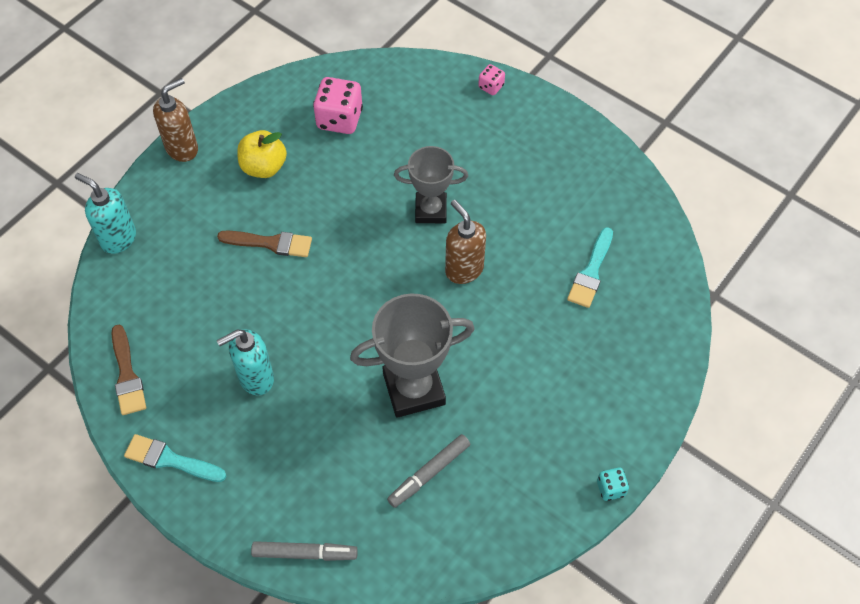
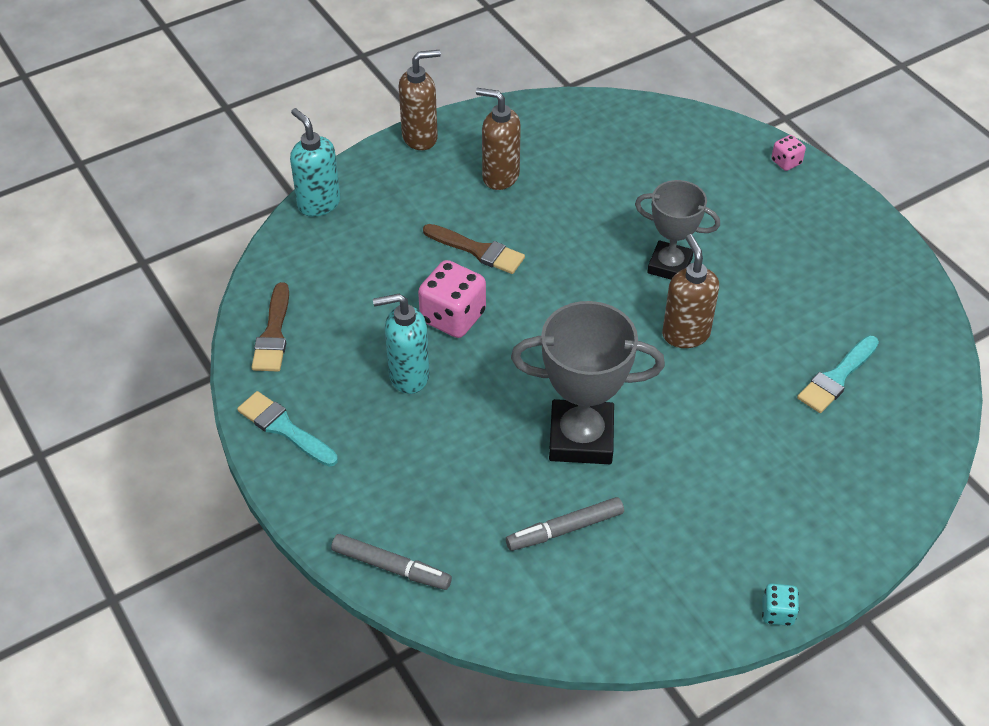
camera: 20 degrees right, 10 degrees down
(264, 167) = (500, 176): yellow apple -> brown soap dispenser
(339, 119) = (601, 152): pink dice -> pink dice (453, 317)

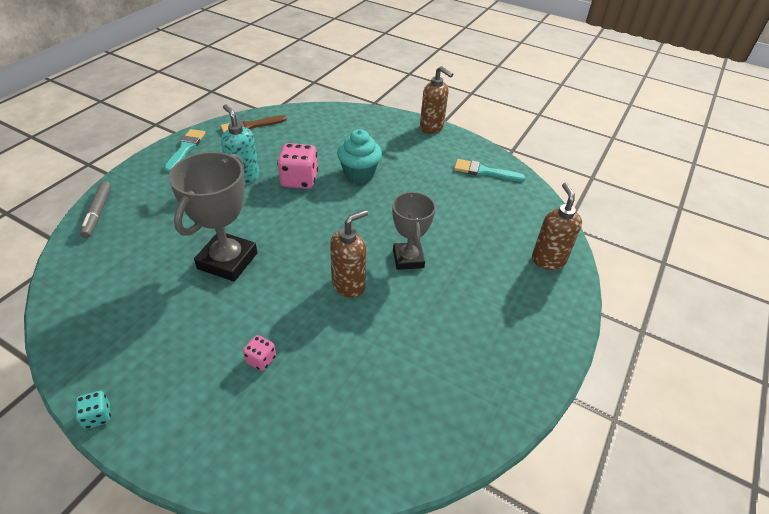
camera: 60 degrees right, 5 degrees down
(318, 203) = (352, 112): turquoise soap dispenser -> none
(478, 250) = (359, 174): brown brush -> turquoise cupcake
(500, 176) = (427, 164): brown soap dispenser -> brown soap dispenser (548, 260)
(565, 529) = (146, 276): grey marker -> none
(581, 438) = (227, 261): grey trophy -> grey trophy turned 45 degrees clockwise
(786, 162) = (565, 292): pink dice -> pink dice (261, 359)
(837, 377) = (357, 389): turquoise brush -> turquoise brush (484, 171)

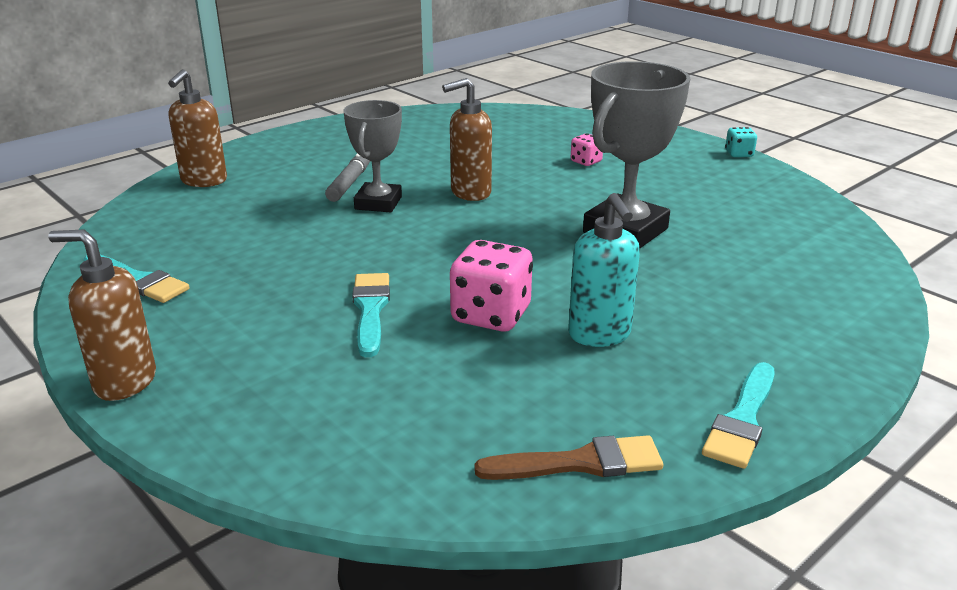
camera: 160 degrees left, 15 degrees down
(98, 213) = (863, 313): grey marker -> grey marker (351, 181)
(359, 174) = (370, 310): turquoise cupcake -> turquoise brush
(431, 128) = (124, 382): brown soap dispenser -> brown soap dispenser turned 45 degrees counterclockwise

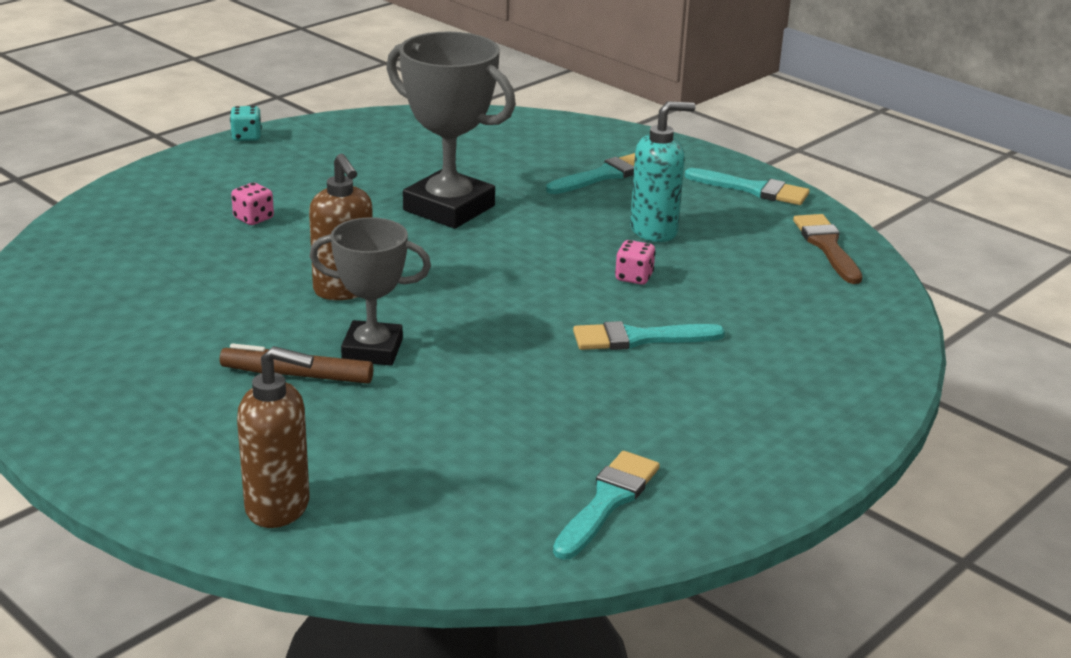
camera: 95 degrees left, 0 degrees up
(124, 382) = (813, 463): brown soap dispenser -> none
(351, 181) = (297, 375): grey marker -> brown marker
(491, 315) = (634, 277): pink dice -> pink dice, size x0.51
(737, 313) = (604, 175): none -> turquoise brush

